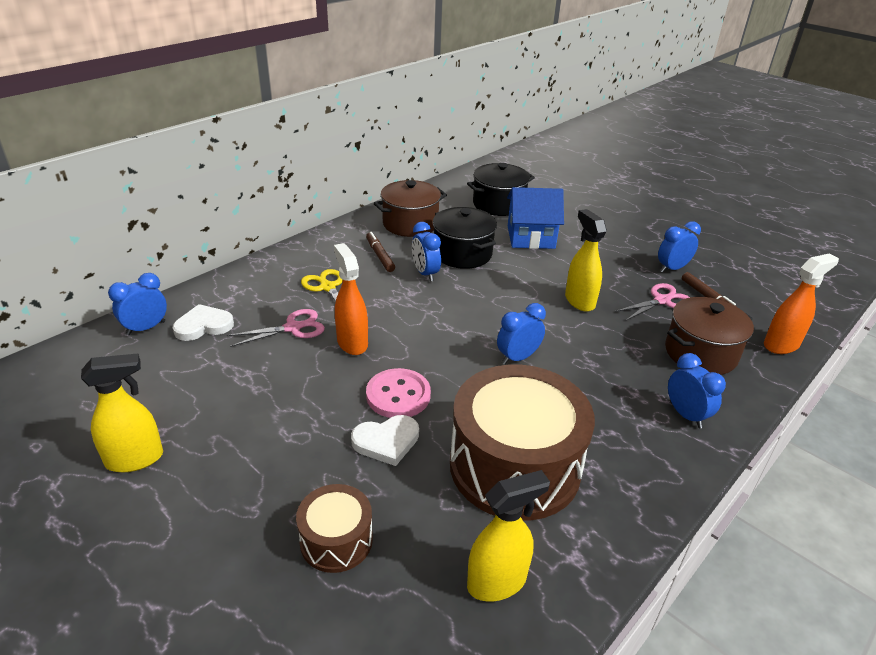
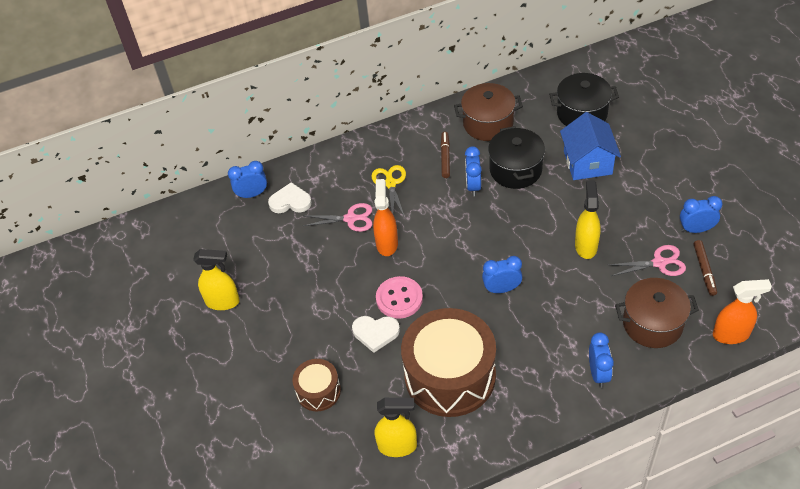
camera: 30 degrees right, 15 degrees up
(530, 237) = (587, 162): blue house -> blue house turned 60 degrees clockwise

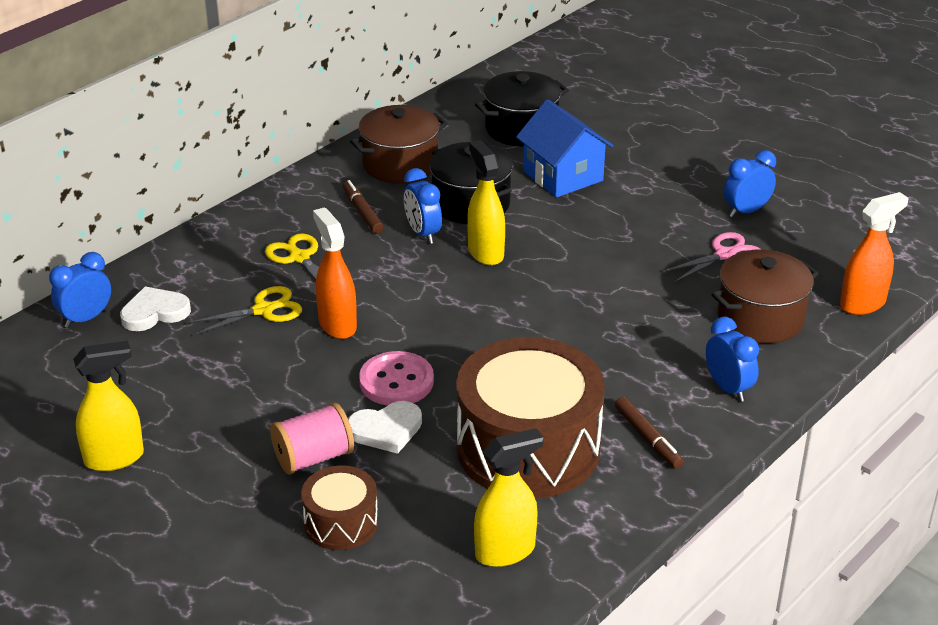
camera: 30 degrees left, 15 degrees down
(326, 339) = (313, 457): none -> pink spool
(350, 219) = (263, 310): pink scissors -> yellow scissors
(502, 289) = (537, 333): blue clock -> none
(586, 246) = (619, 260): yellow spray bottle -> yellow spray bottle (485, 252)
(704, 270) = (785, 249): brown marker -> brown marker (648, 438)

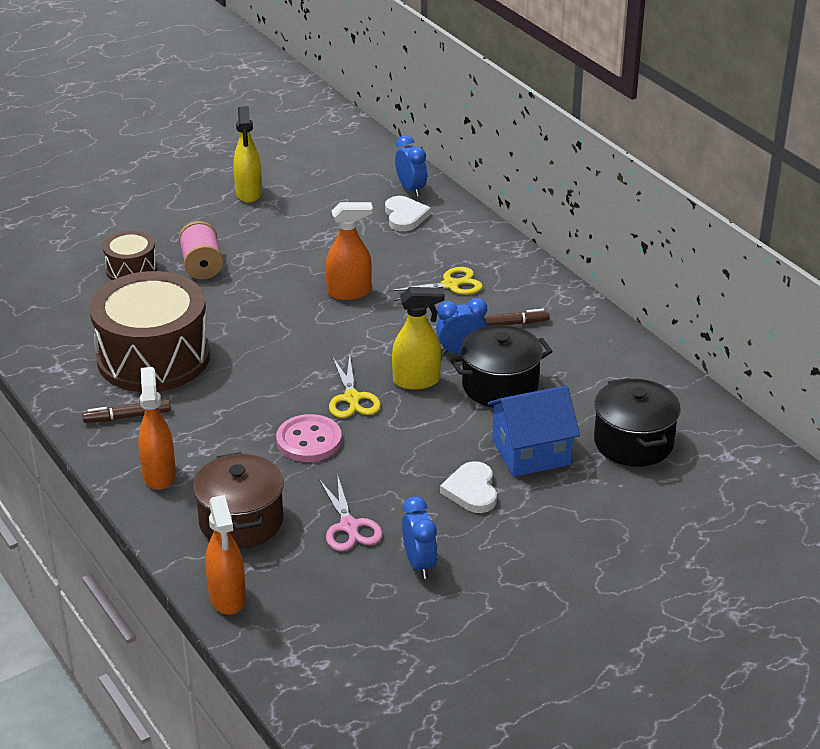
camera: 105 degrees right, 0 degrees up
(263, 310) = (385, 262): yellow scissors -> yellow scissors (352, 398)
(386, 430) = (212, 298): white heart -> white heart (471, 490)
(396, 381) = (264, 310): pink button -> pink button (309, 441)
(400, 164) = (584, 355): brown pot -> none
(505, 551) = (59, 329): yellow spray bottle -> none
(728, 388) = (159, 474): blue clock -> orange spray bottle

